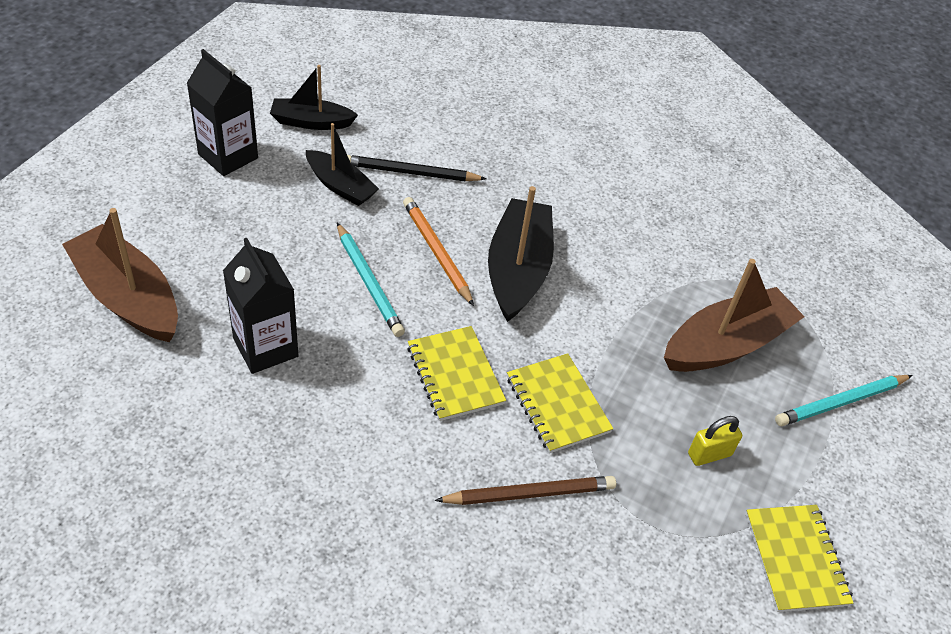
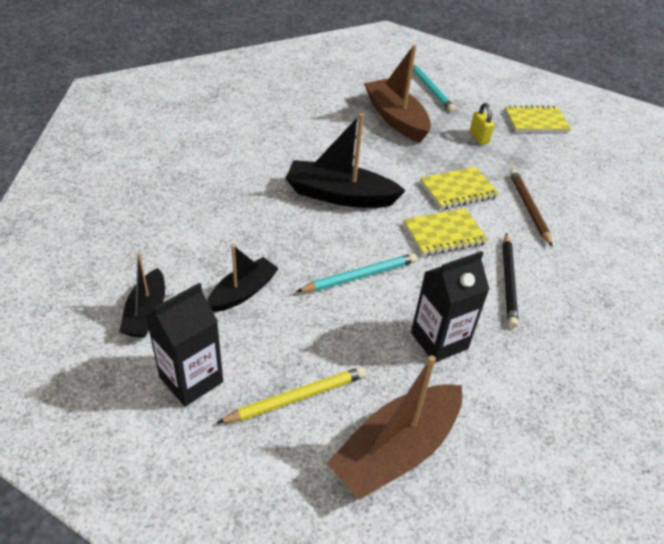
camera: 85 degrees left, 5 degrees down
(199, 227) = (297, 397): none -> yellow pencil
(410, 172) = (228, 246): black pencil -> black pencil (508, 282)
(436, 252) = (323, 236): orange pencil -> none

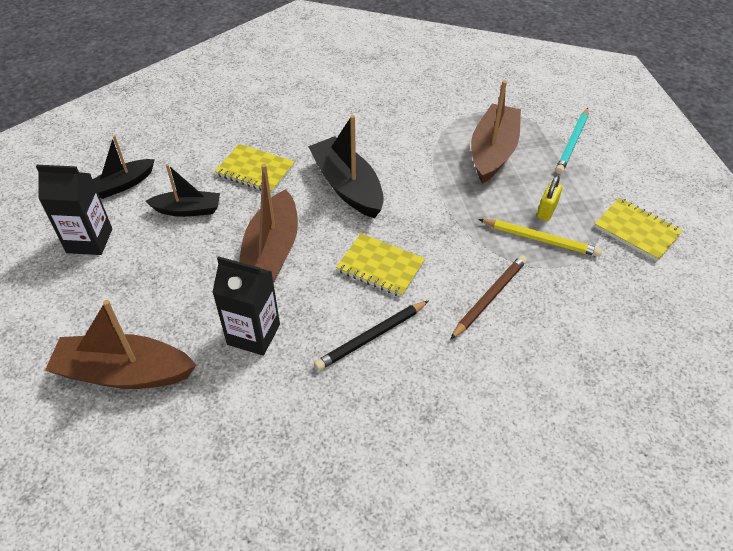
camera: 50 degrees right, 5 degrees up
(297, 397) = (122, 296): yellow pencil -> yellow pencil (540, 239)
(360, 276) = (272, 252): turquoise pencil -> brown boat
(458, 190) = (450, 242): yellow notebook -> yellow notebook (255, 170)

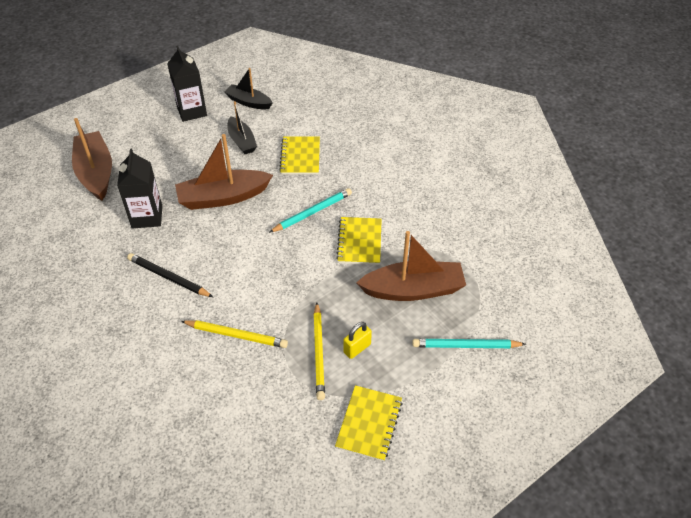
camera: 65 degrees right, 0 degrees up
(347, 186) = (312, 212): black boat -> turquoise pencil
(380, 267) = (237, 260): yellow notebook -> yellow notebook (359, 242)
(489, 297) = (236, 335): brown pencil -> yellow pencil
(546, 211) = (357, 348): yellow padlock -> yellow padlock turned 45 degrees counterclockwise

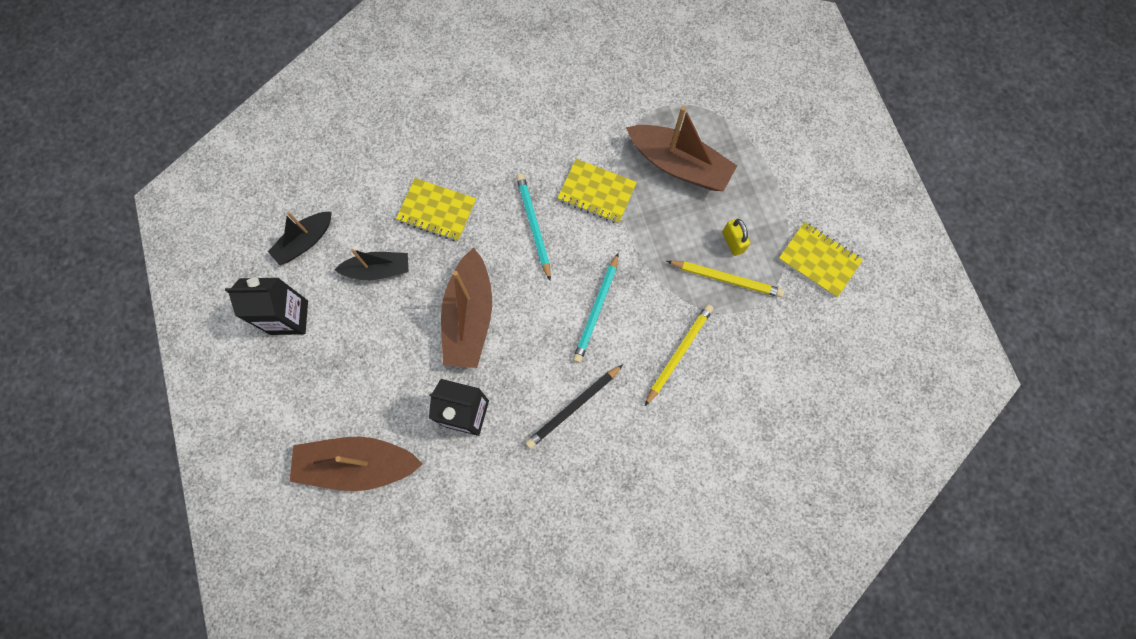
camera: 70 degrees left, 25 degrees up
(413, 290) = (679, 165): brown boat -> brown boat turned 105 degrees clockwise
(465, 346) = (760, 145): turquoise pencil -> turquoise pencil (596, 310)

